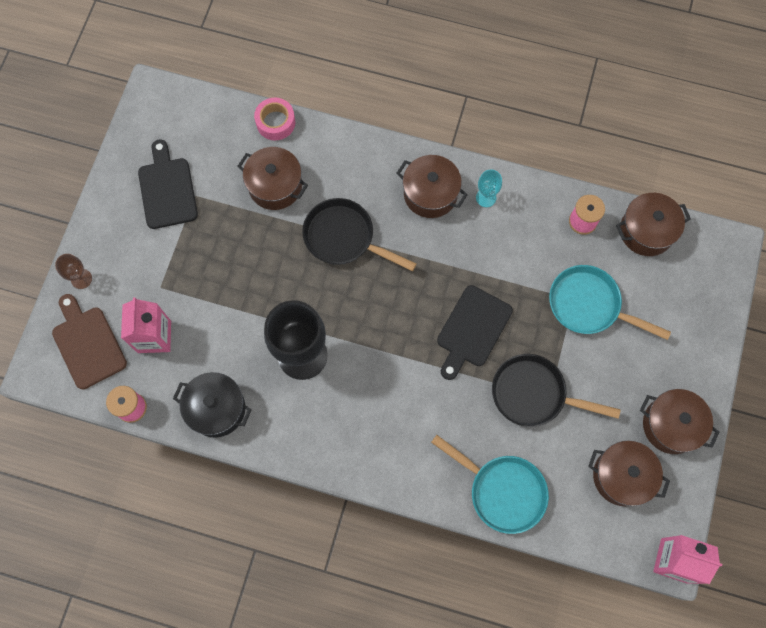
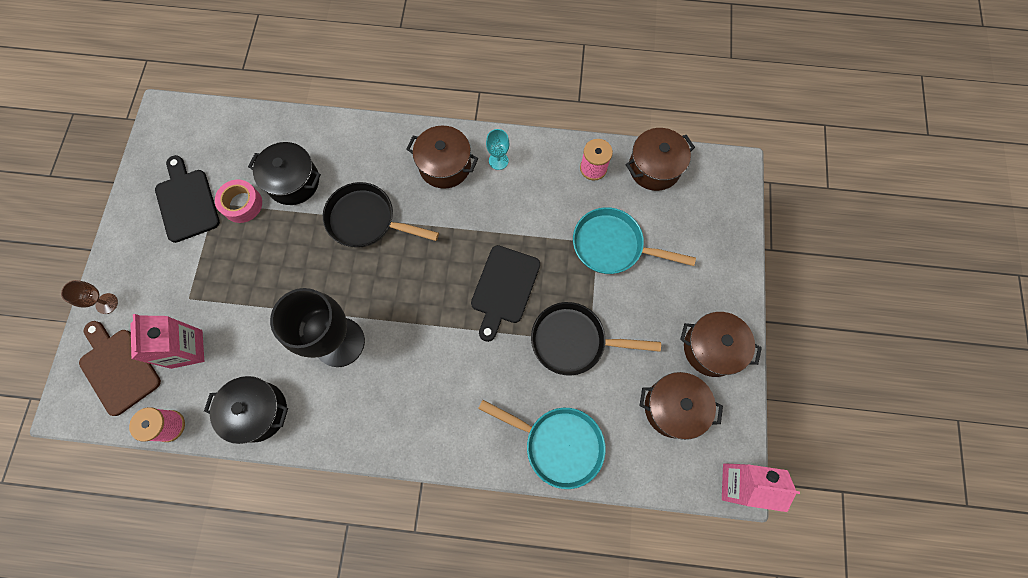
camera: 10 degrees left, 0 degrees up
(275, 122) = (287, 122): pink tape -> pink tape (242, 204)
(275, 186) = (293, 182): brown pot -> black pot

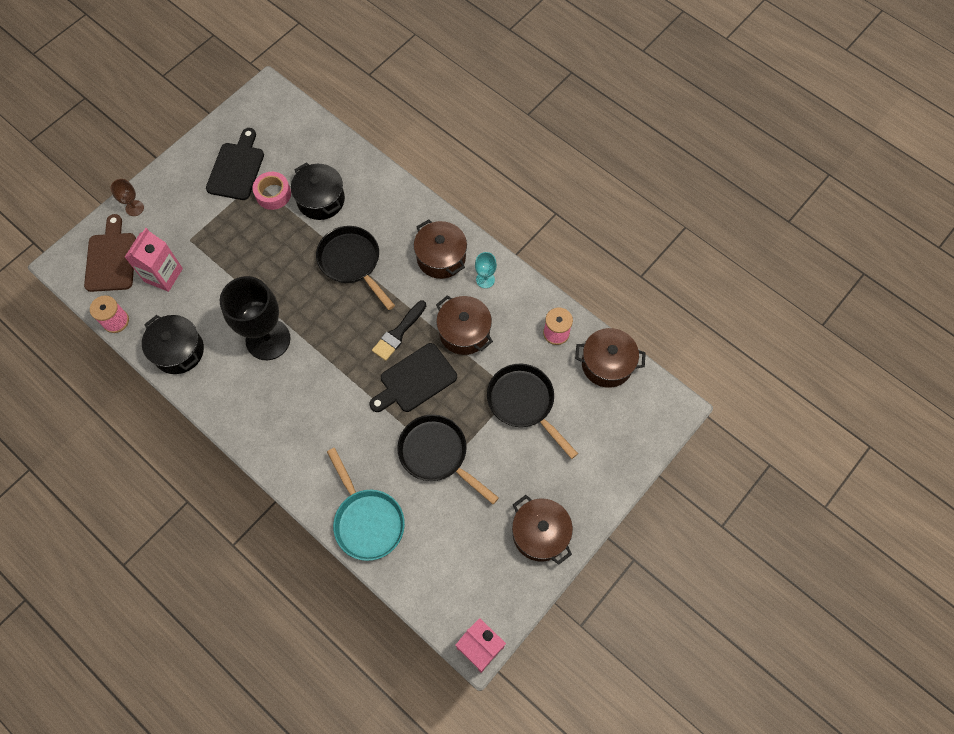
camera: 35 degrees right, 5 degrees down
(457, 256) = (398, 333): none -> black brush
(613, 246) = (524, 403): turquoise pan -> black pan
(673, 407) = (474, 556): brown pot -> brown pot (464, 332)

